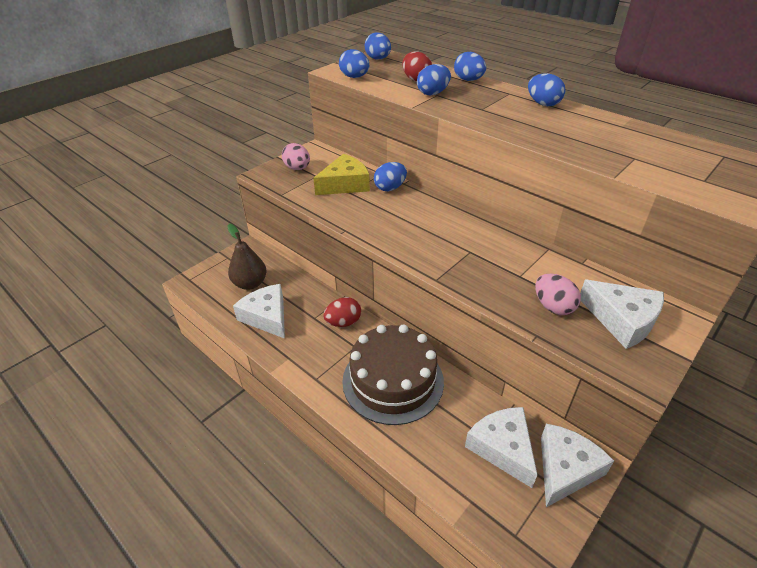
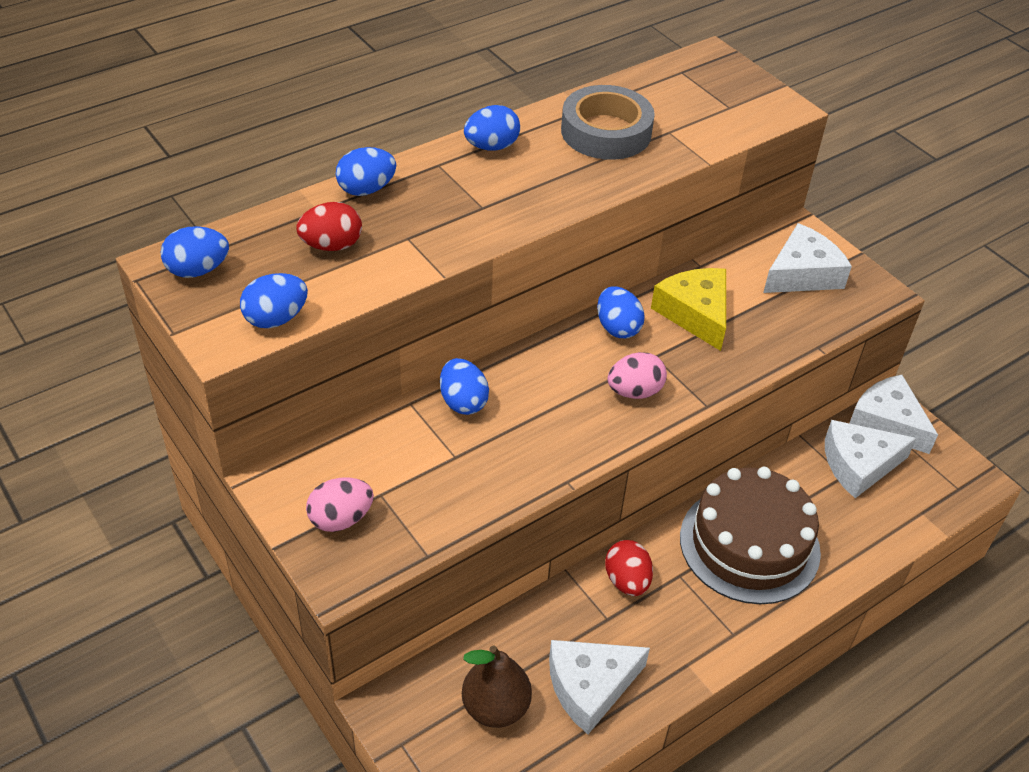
camera: 80 degrees left, 5 degrees up
(345, 184) = (428, 458): yellow cheese -> yellow cheese (695, 313)
(433, 93) = (401, 241): blue egg -> blue egg (617, 328)
(553, 307) = (774, 318): pink egg -> pink egg (634, 391)
(604, 135) = (606, 132): none -> grey tape

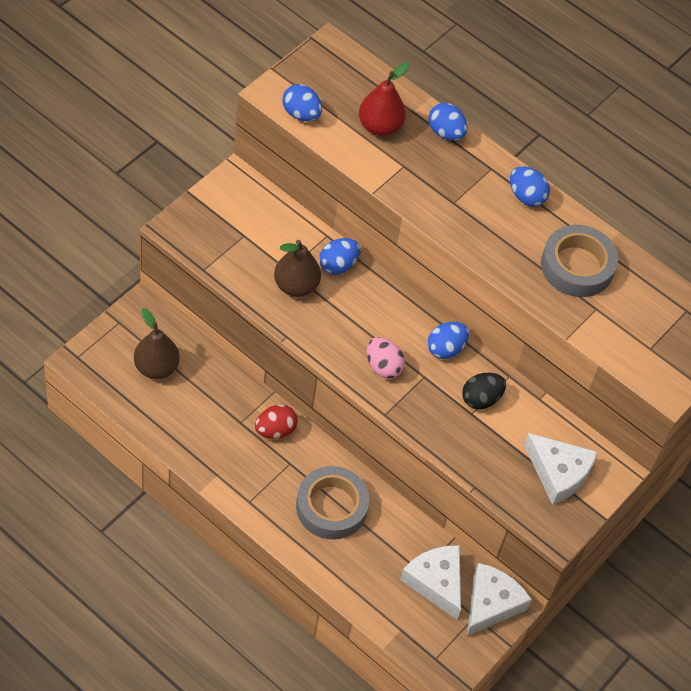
camera: 70 degrees right, 10 degrees up
(198, 270) = (330, 64): blue egg -> none
(331, 245) = (380, 126): red egg -> red pear
(341, 519) = (218, 219): pink egg -> none
(485, 453) = (296, 286): none -> brown pear
(590, 687) = (184, 418): white cheese -> none
(695, 313) = (481, 399): yellow cheese -> black egg
(749, 544) = (331, 507): brown cake -> grey tape

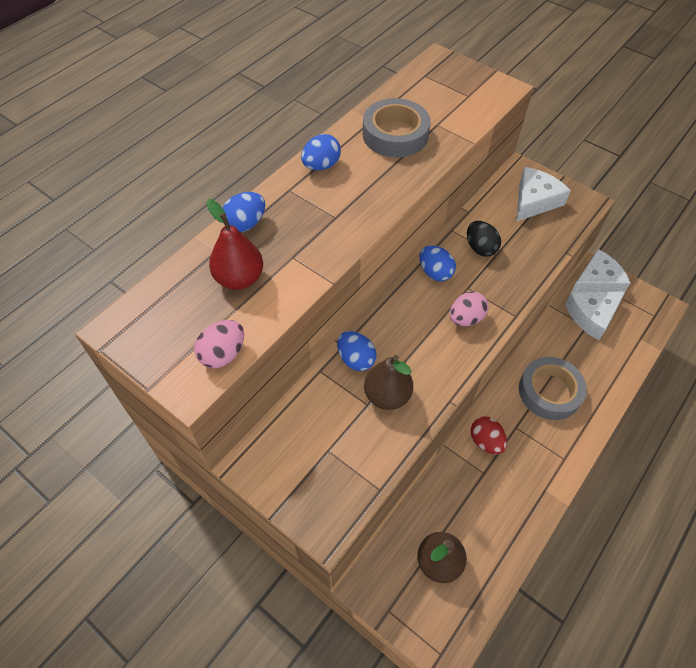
camera: 85 degrees left, 0 degrees up
(301, 114) = (223, 354): blue egg -> pink egg
(491, 604) = (596, 282): white cheese -> white cheese turned 120 degrees clockwise

